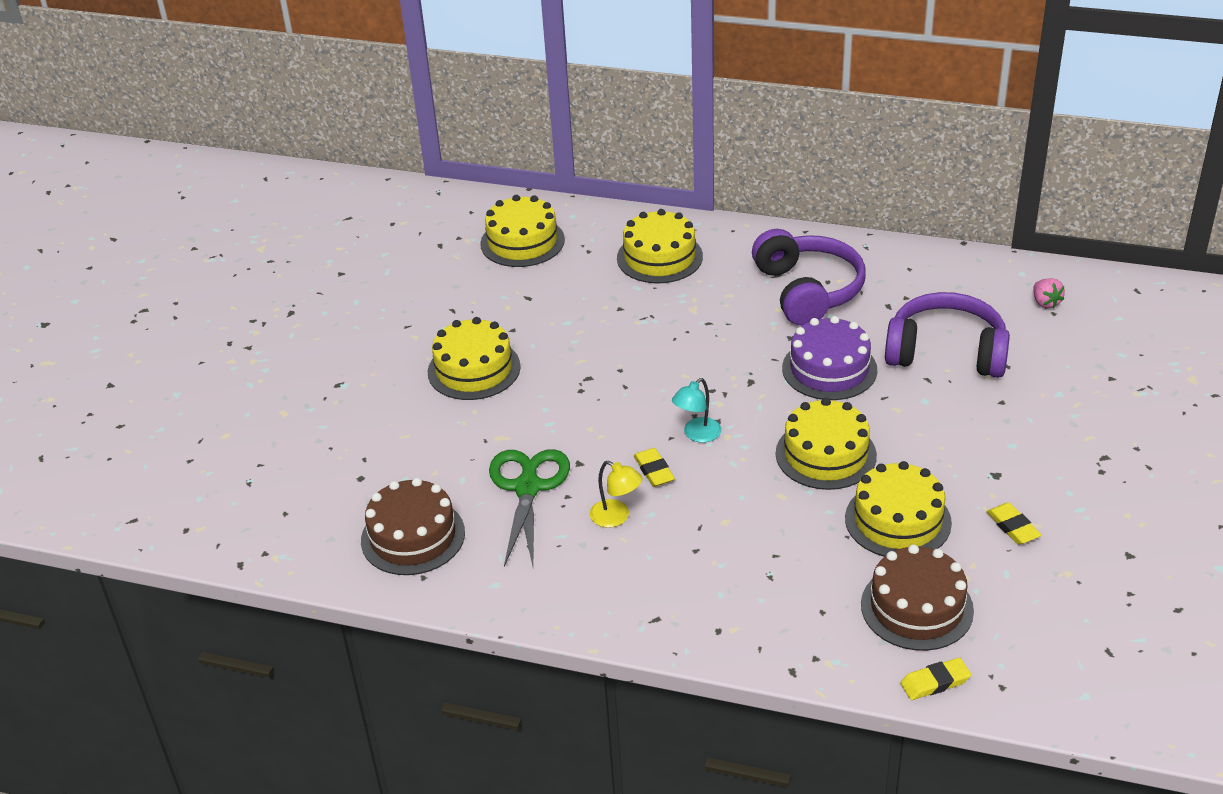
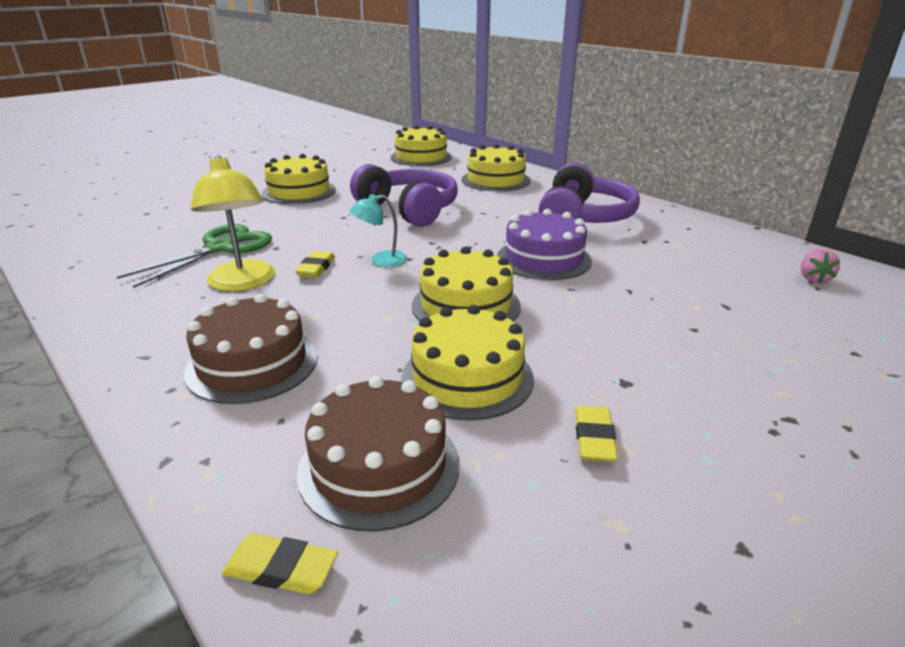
camera: 30 degrees right, 10 degrees down
(413, 536) = (111, 246): brown cake -> brown cake (252, 364)
(616, 517) = (243, 283): yellow lamp -> yellow lamp, size x1.72
(946, 352) = (668, 280): purple headphones -> purple headphones (409, 209)

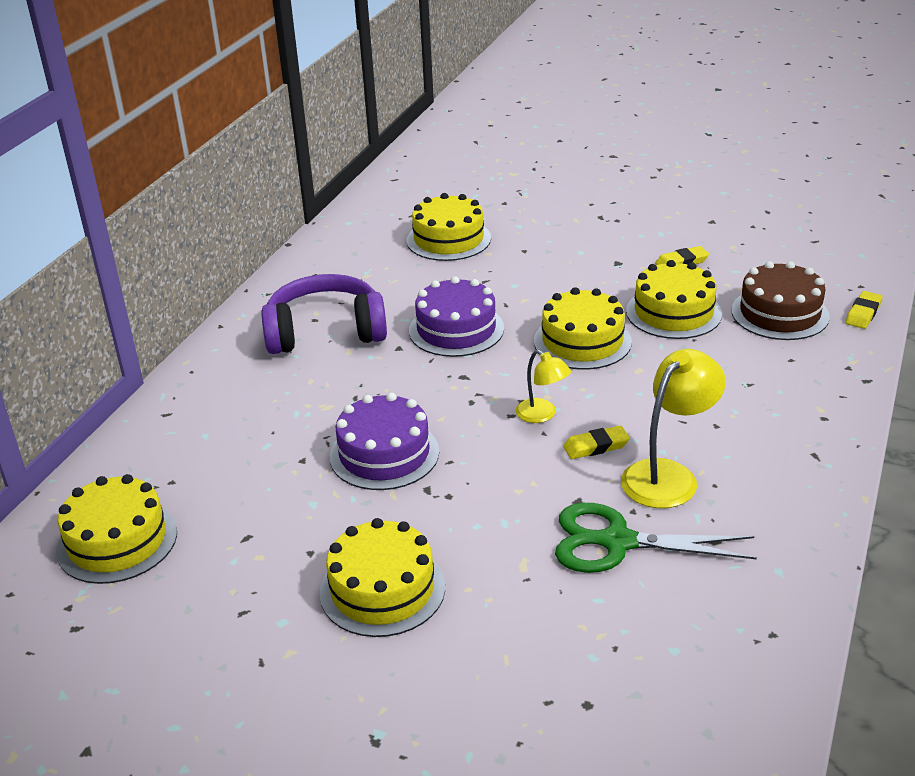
camera: 115 degrees left, 5 degrees up
(252, 364) = (761, 399): brown cake -> none
(281, 569) = (863, 313): yellow eraser -> yellow eraser turned 45 degrees clockwise
(381, 260) = (542, 415): turquoise lamp -> yellow lamp
(409, 209) = (384, 454): purple headphones -> purple cake
(496, 180) = (215, 425): yellow cake -> yellow cake (448, 239)
(813, 279) = (395, 217): pink strawberry -> none

